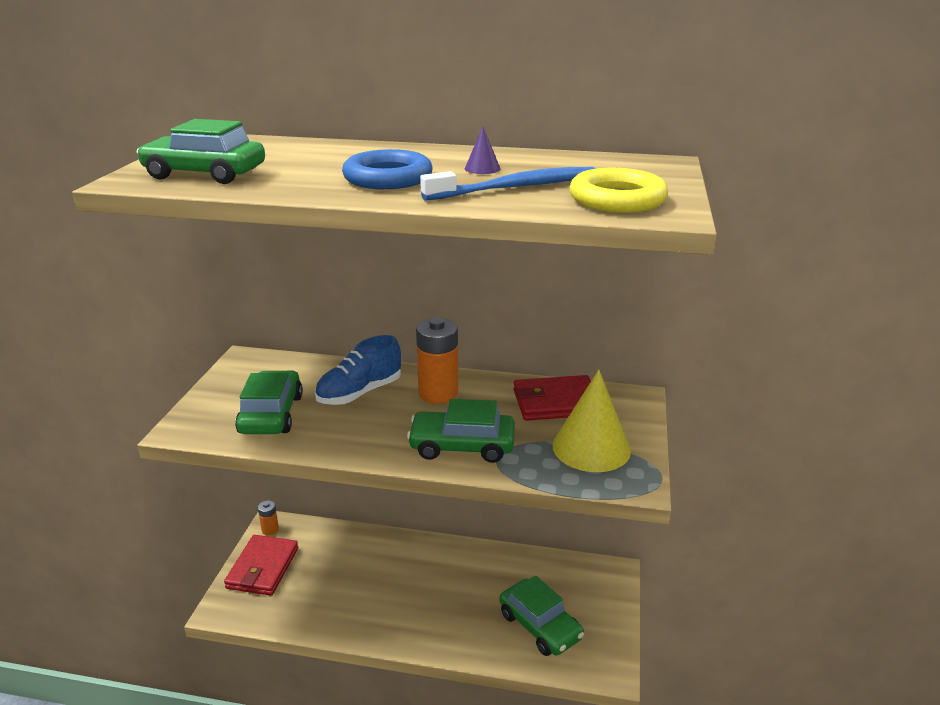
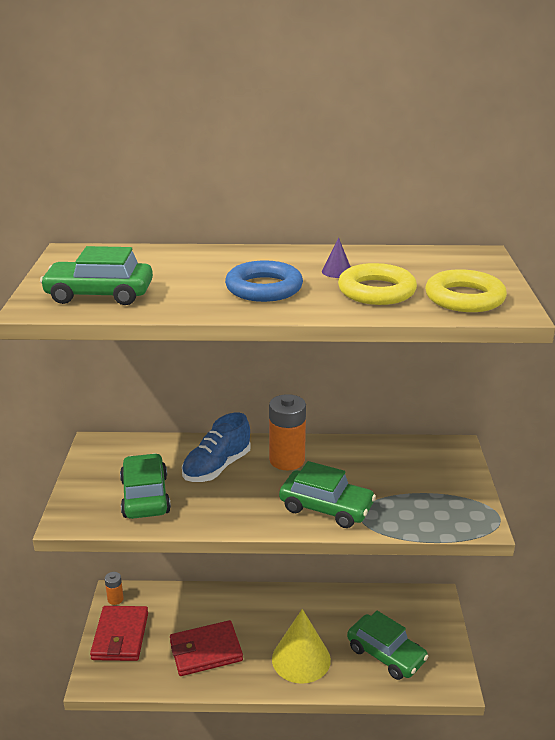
camera: 10 degrees left, 0 degrees up
(462, 446) = (326, 507): green car -> green car turned 150 degrees counterclockwise
(515, 187) = (376, 291): blue toothbrush -> yellow ring
(556, 402) = (391, 458): red wallet -> red wallet (205, 651)
(591, 448) = (434, 497): yellow cone -> yellow cone (301, 659)

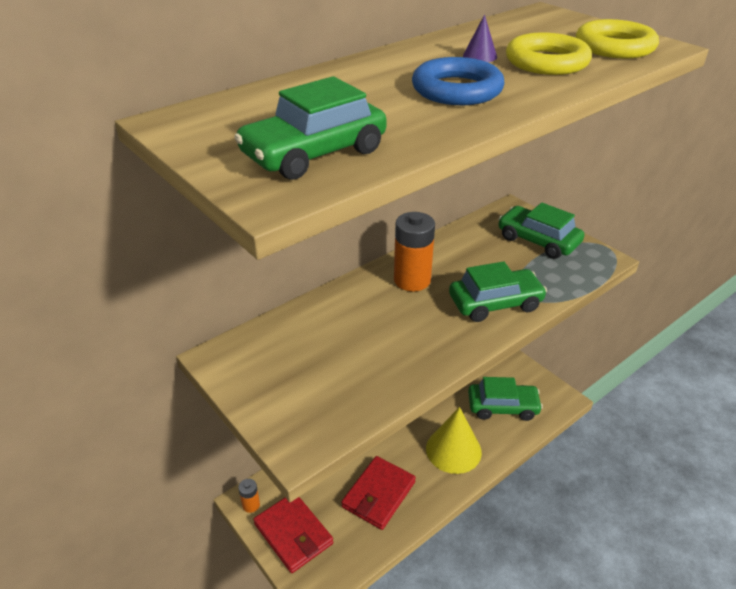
camera: 40 degrees left, 10 degrees up
(145, 496) = (340, 379): green car -> green car (538, 240)
(217, 467) = (364, 317): blue shoe -> none

